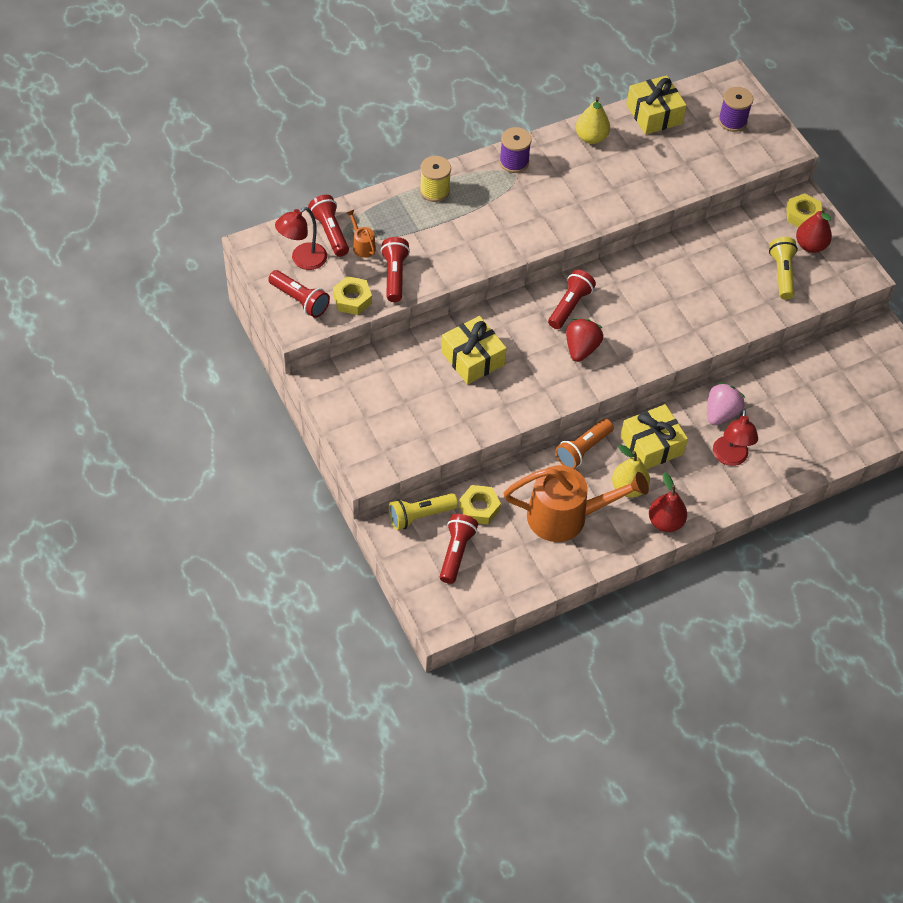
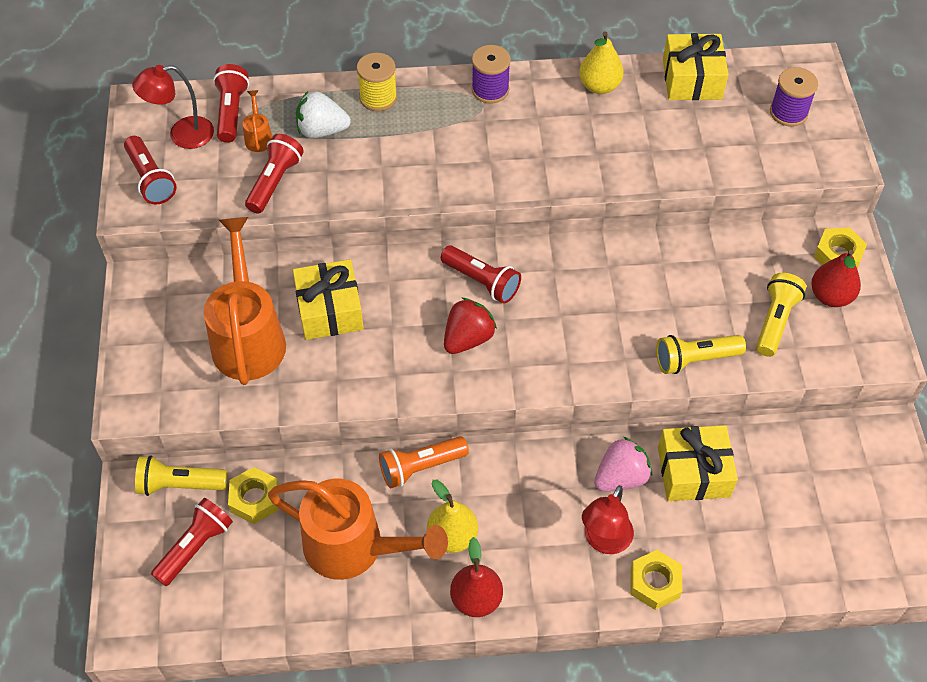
camera: 25 degrees right, 0 degrees up
(352, 299) = (210, 196): yellow nut -> yellow nut (654, 583)
(407, 227) = (322, 130): none -> white strawberry
(425, 395) = (248, 336): none -> orange watering can
(569, 306) = (482, 281): red flashlight -> red flashlight turned 75 degrees clockwise
(651, 445) = (510, 490): yellow gift -> yellow gift (693, 472)
(741, 316) = (695, 359): none -> yellow flashlight

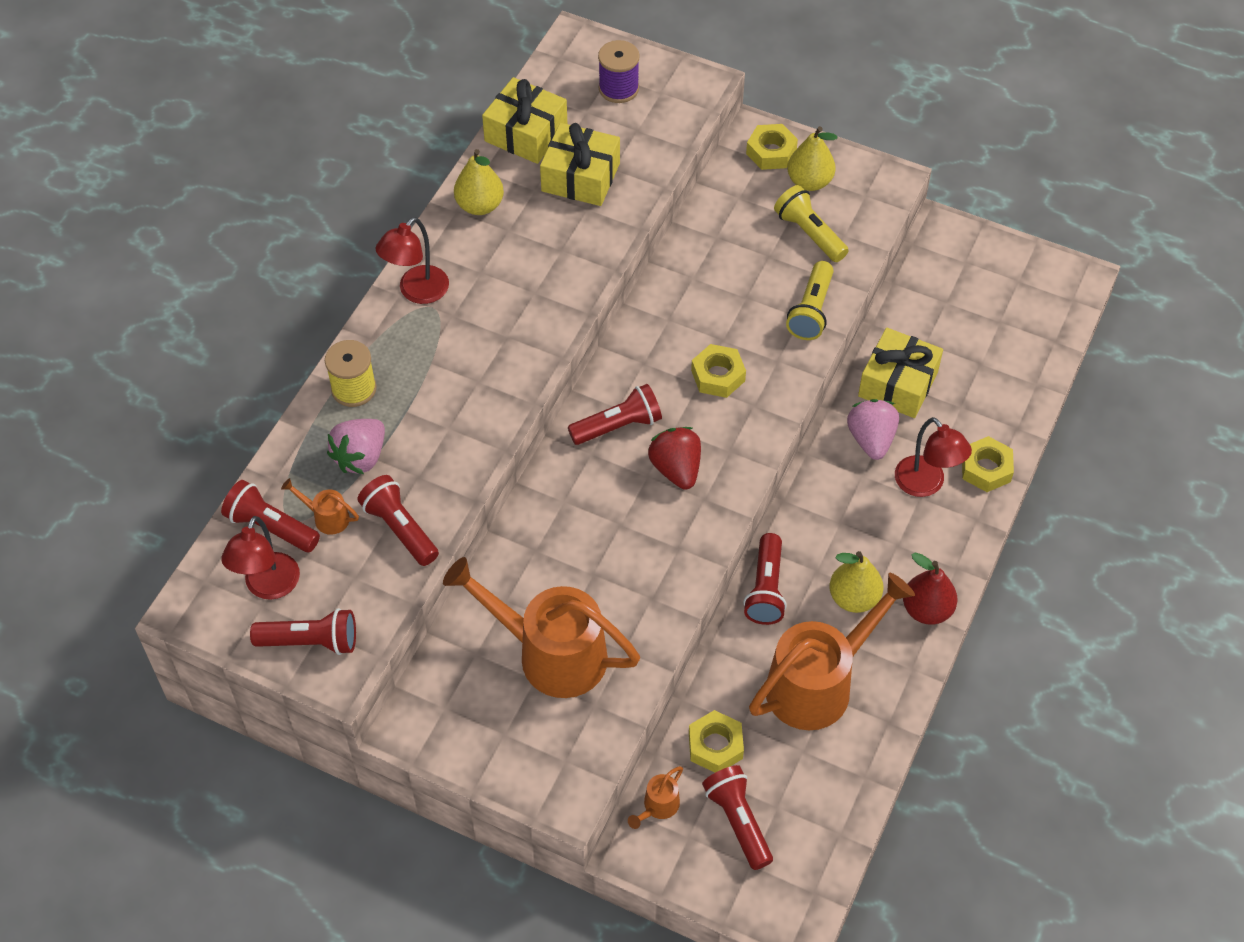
camera: 60 degrees left, 0 degrees up
(180, 484) = (657, 807): yellow flashlight -> orange watering can
(322, 130) = (360, 457): white strawberry -> pink strawberry
(329, 310) = (565, 567): yellow gift -> yellow gift (580, 177)
(421, 467) = (766, 589): orange flashlight -> red flashlight
(490, 90) = (417, 292): purple spool -> red lamp
(578, 324) = (718, 376): none -> yellow nut
(830, 296) = (809, 182): red pear -> yellow pear

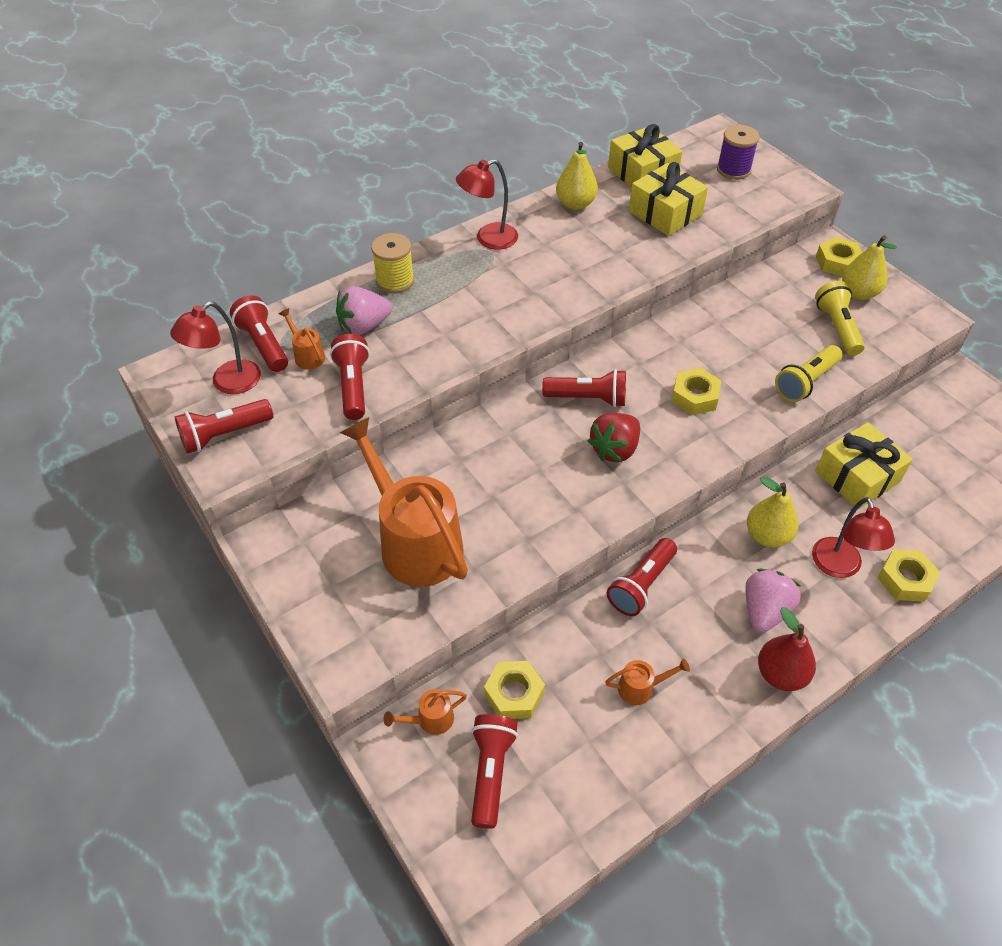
camera: 30 degrees right, 5 degrees down
(310, 641) = (224, 434): red flashlight -> red flashlight turned 120 degrees clockwise
(676, 469) = (614, 449): red strawberry -> red strawberry turned 150 degrees counterclockwise
(819, 683) = (641, 688): orange watering can -> orange watering can, size x0.41
(853, 598) = (716, 630): yellow pear -> yellow pear (767, 535)
(871, 439) = (808, 509): pink strawberry -> pink strawberry (764, 610)

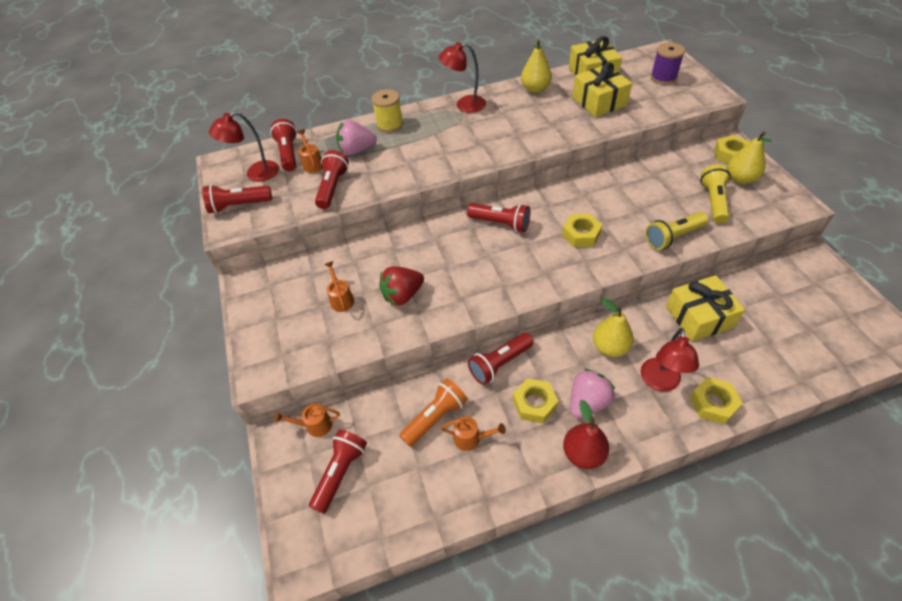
camera: 20 degrees right, 0 degrees up
(414, 540) = (341, 299): orange watering can -> orange watering can, size x0.41
(514, 694) = (378, 421): yellow nut -> yellow nut (534, 403)
(586, 672) = (435, 417): none -> orange flashlight
(614, 449) = (506, 262): red strawberry -> red strawberry (402, 295)

